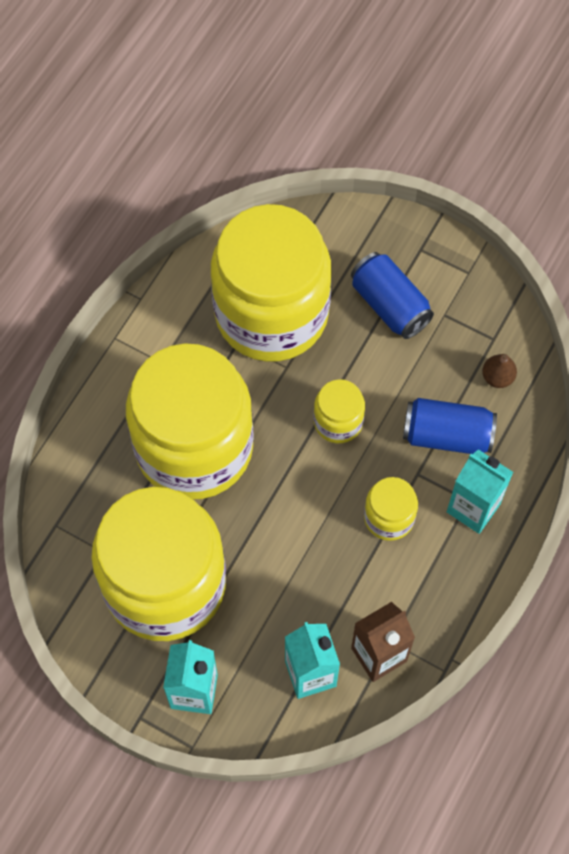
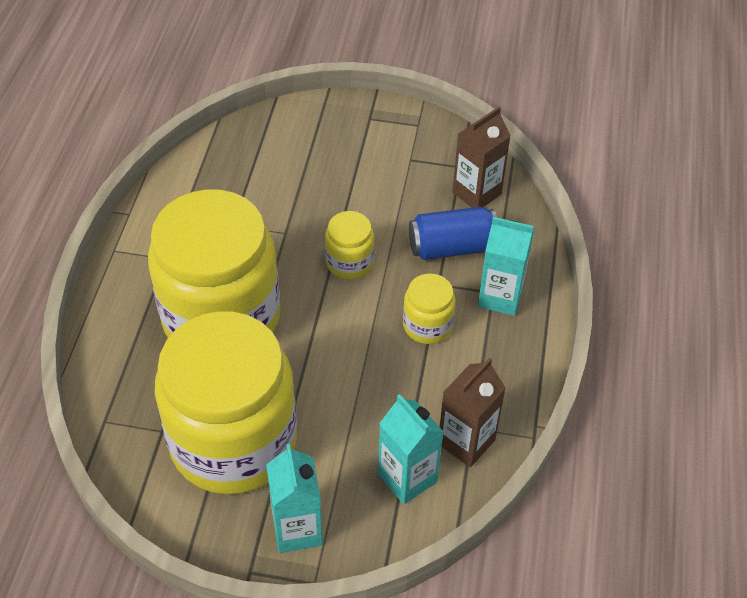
camera: 20 degrees left, 15 degrees down
(271, 313) = (256, 195): yellow jar -> none
(389, 305) = (360, 164): blue can -> none
(497, 377) = (476, 193): brown pear -> brown carton

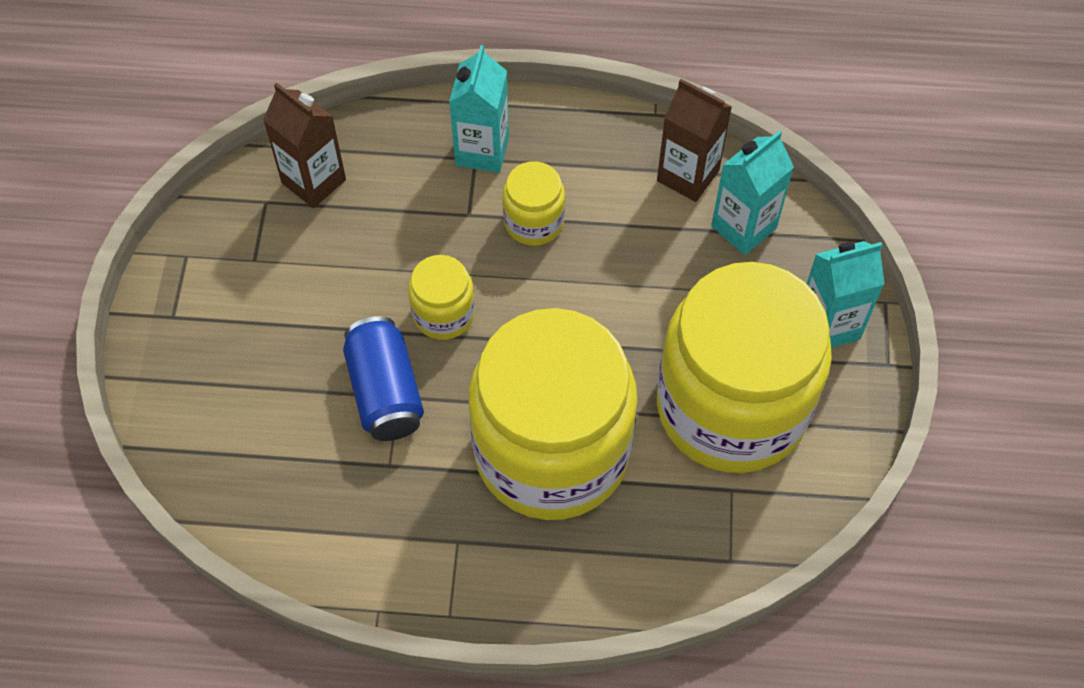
camera: 95 degrees left, 10 degrees up
(452, 247) = (408, 203): blue can -> blue can (385, 392)

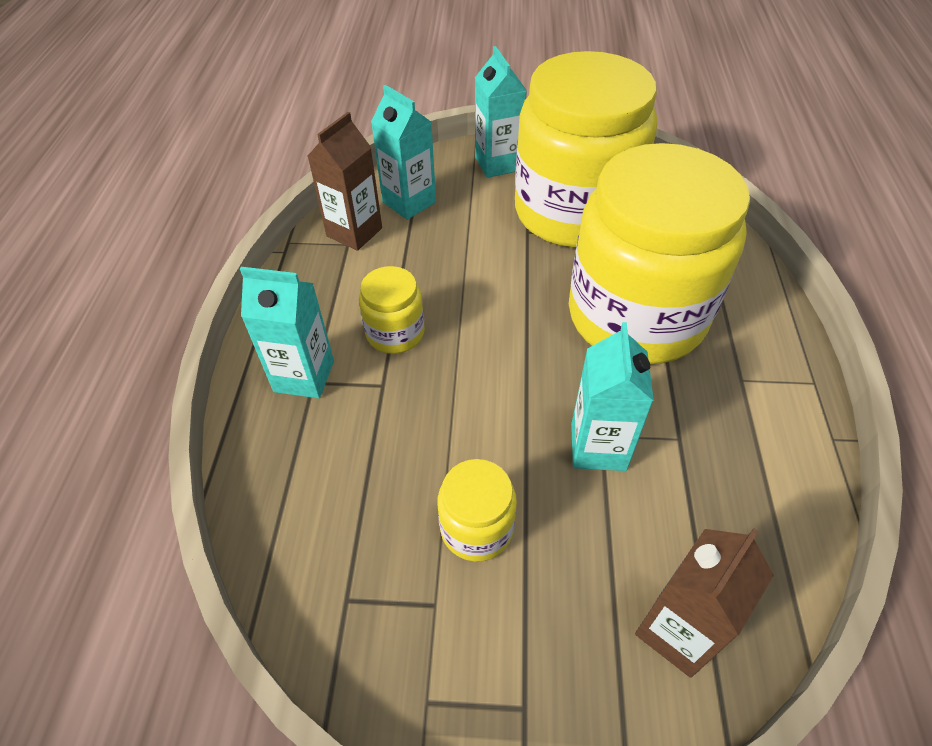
camera: 90 degrees left, 10 degrees down
(314, 181) = (322, 542): brown carton -> brown carton (678, 631)
(385, 392) = (598, 447): blue can -> turquoise carton
(443, 314) = (502, 401): yellow jar -> yellow jar (476, 528)

